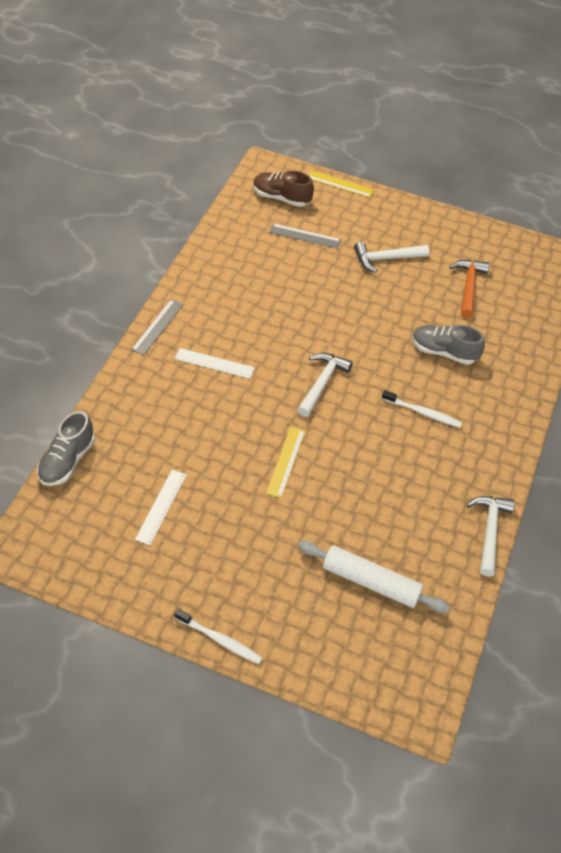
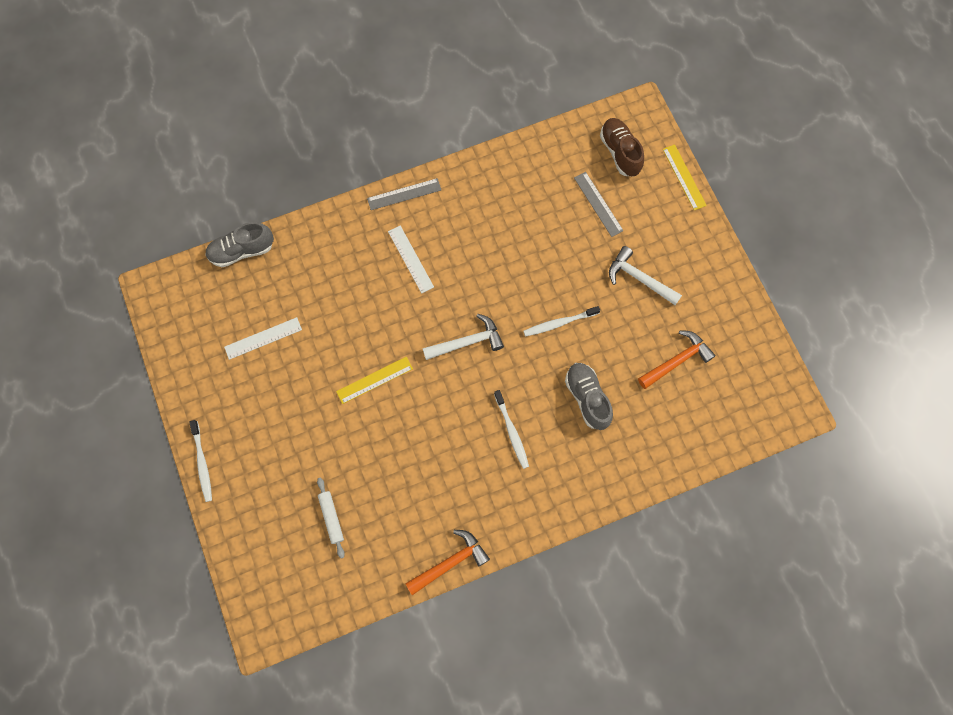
camera: 50 degrees right, 20 degrees up
(369, 322) = (559, 323): none -> white toothbrush
(371, 582) = (331, 518): white rolling pin -> white rolling pin, size x0.58
(489, 531) = (450, 562): white hammer -> orange hammer

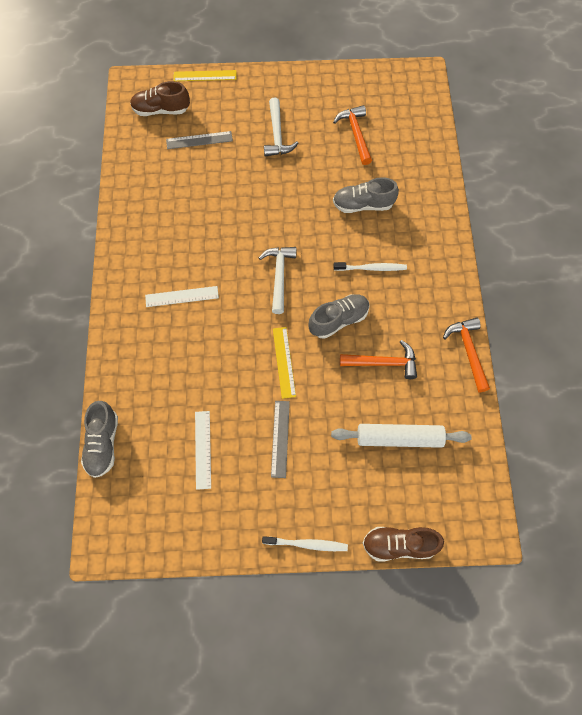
camera: 70 degrees left, 5 degrees down
(226, 549) = (399, 544): none -> brown shoe
(331, 518) = (399, 438): white rolling pin -> white rolling pin, size x1.73
(404, 194) = (116, 282): grey ruler -> grey ruler (280, 438)
(407, 477) = (383, 363): none -> orange hammer
(439, 417) = (338, 320): none -> grey shoe
(559, 323) = (291, 202): white toothbrush -> none
(639, 279) = (277, 135): white hammer -> white hammer turned 60 degrees counterclockwise

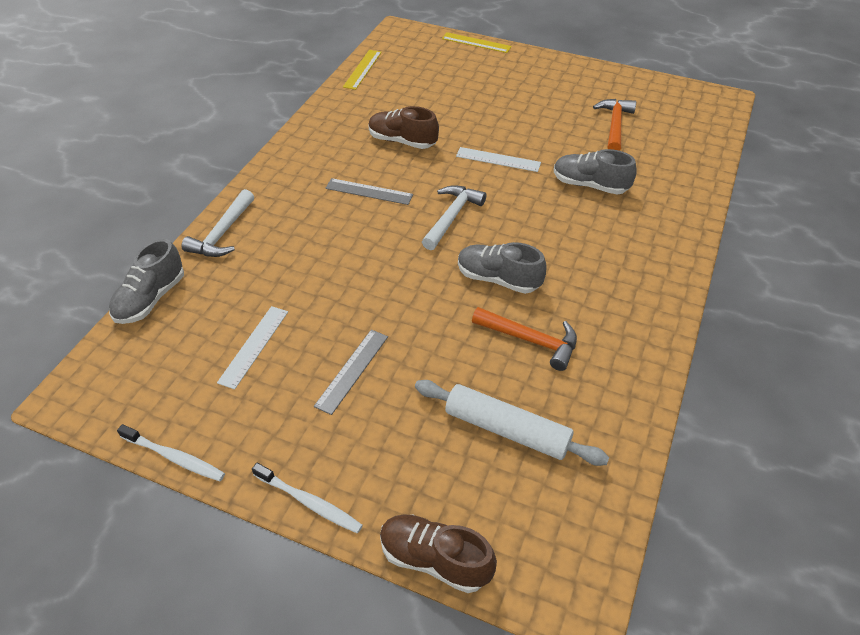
camera: 25 degrees right, 20 degrees down
(161, 110) = (415, 55): brown shoe -> brown shoe (402, 141)
(182, 296) = (332, 200): white ruler -> white ruler (498, 159)
(199, 140) = (438, 86): grey ruler -> grey ruler (369, 191)
(277, 135) = (524, 103): white hammer -> white hammer (223, 233)
(284, 362) = (406, 296): yellow ruler -> yellow ruler (362, 69)
(338, 320) = (498, 279): grey shoe -> grey shoe turned 150 degrees counterclockwise
(371, 268) = (568, 244): white toothbrush -> white toothbrush (174, 457)
(468, 351) = (654, 369): orange hammer -> none

